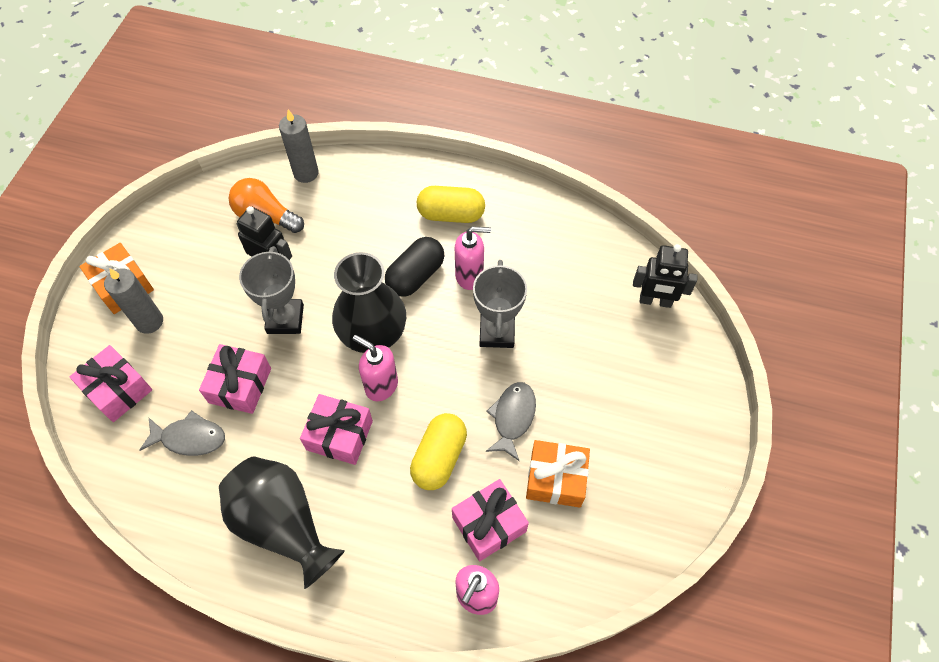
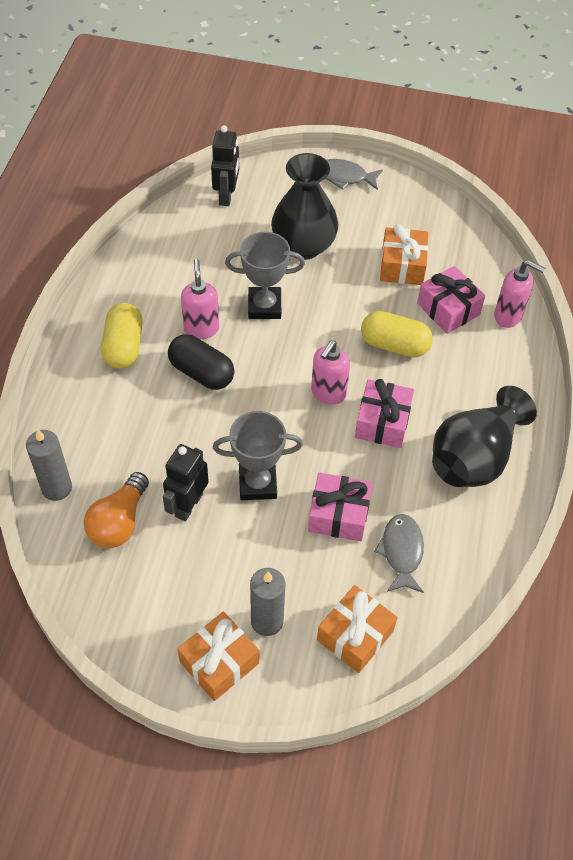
camera: 95 degrees left, 5 degrees down
(118, 390) = (355, 635): pink gift -> orange gift
(373, 333) = (270, 404): black vase -> black vase (303, 246)
(513, 418) = (350, 294): grey fish -> grey fish (344, 177)

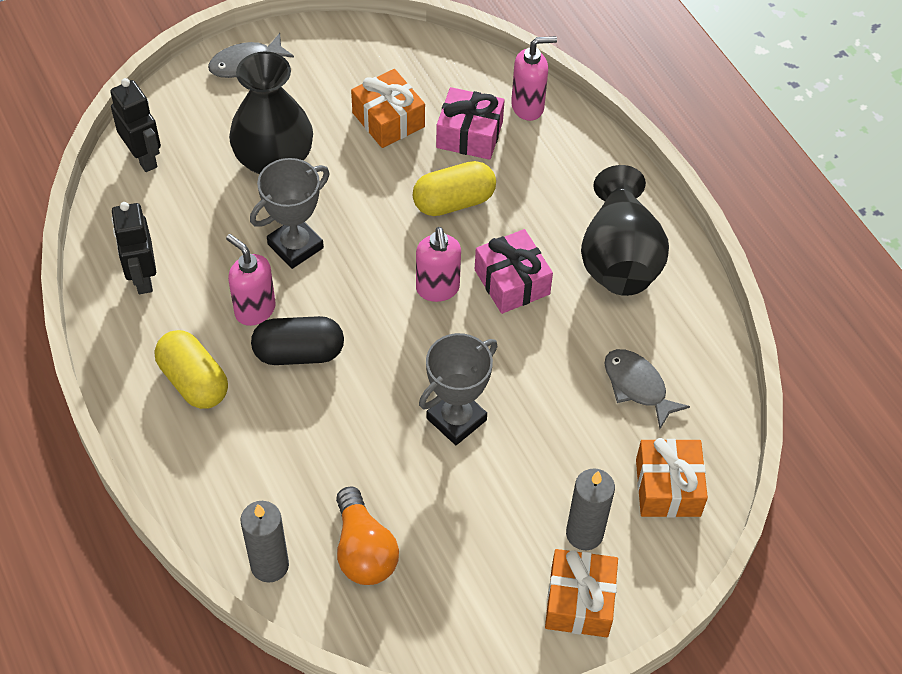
camera: 40 degrees left, 0 degrees up
(188, 505) = (412, 486): black robot -> black robot (142, 278)
(338, 515) = (554, 394): pink gift -> none

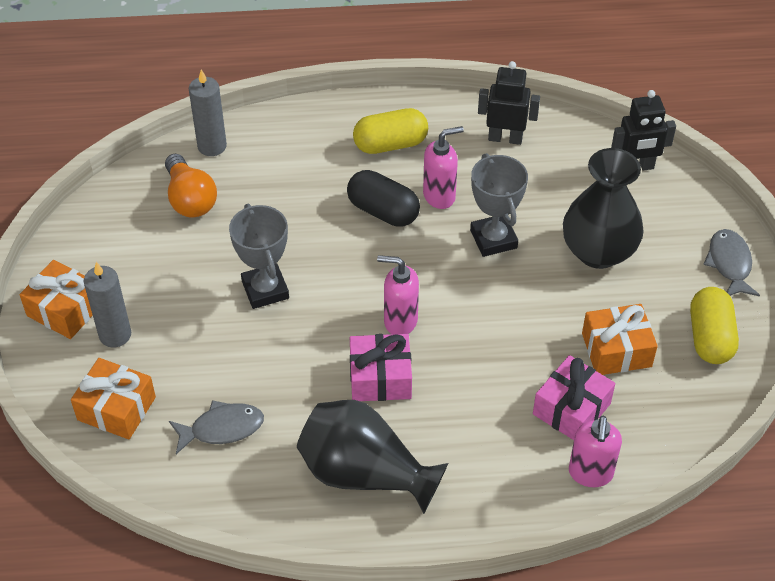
camera: 115 degrees right, 5 degrees down
(299, 353) = (383, 211): black capsule -> black capsule turned 75 degrees counterclockwise
(363, 550) = (190, 199): orange light bulb -> orange light bulb turned 120 degrees counterclockwise
(454, 202) = (492, 367): yellow capsule -> yellow capsule (710, 337)

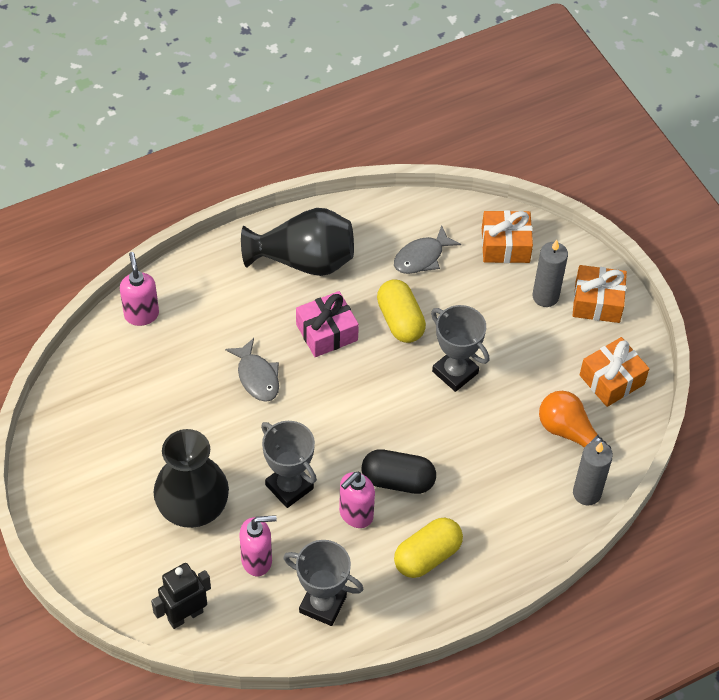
camera: 155 degrees right, 5 degrees up
(400, 321) = (334, 383): pink soap dispenser -> pink soap dispenser (257, 560)
(505, 138) = (322, 604): black robot -> grey trophy
(571, 409) = (171, 358): pink gift -> none
(616, 350) = (150, 418): orange gift -> orange gift (611, 380)
(710, 337) = (75, 457): yellow capsule -> yellow capsule (400, 320)
(729, 264) = (72, 536): grey fish -> grey fish (257, 377)

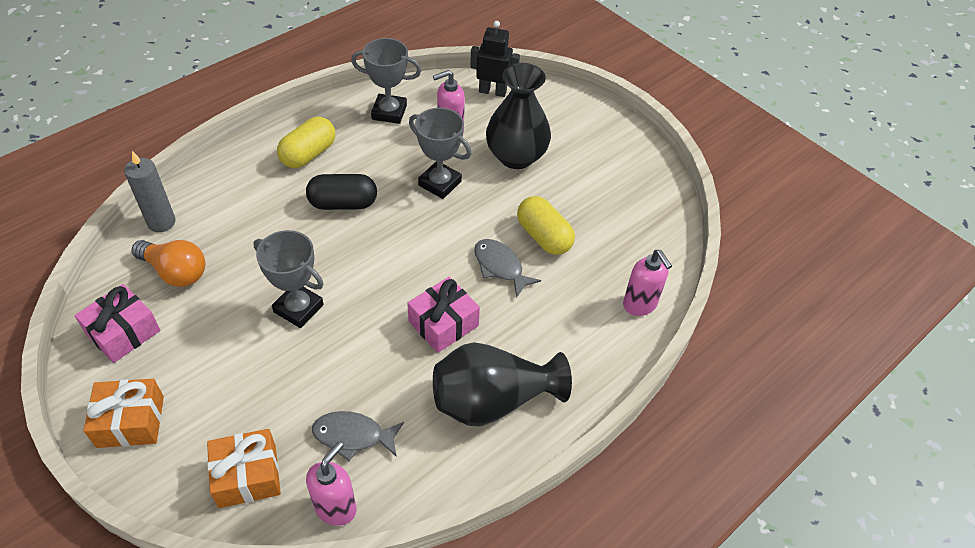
camera: 165 degrees right, 5 degrees down
(185, 615) = (492, 91): black robot -> black robot turned 120 degrees counterclockwise
(355, 514) = (376, 173): pink soap dispenser -> pink soap dispenser (336, 507)
(400, 320) = (366, 352): yellow capsule -> yellow capsule (543, 237)
(422, 257) = (353, 436): grey fish -> grey fish turned 120 degrees counterclockwise
(545, 296) = (196, 416): grey candle -> none
(611, 380) = (123, 332): orange gift -> pink gift

